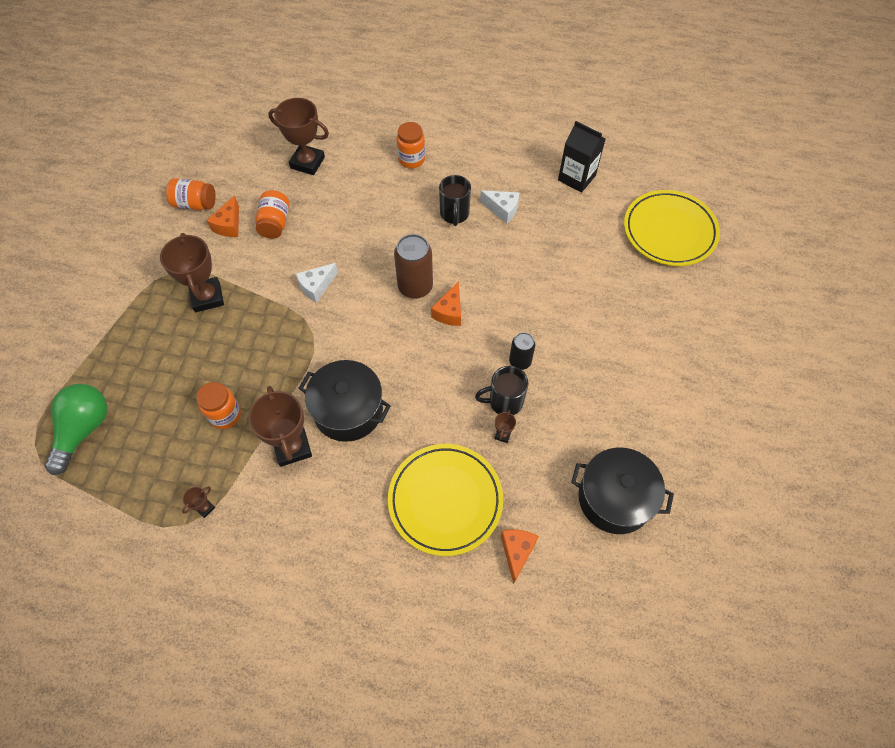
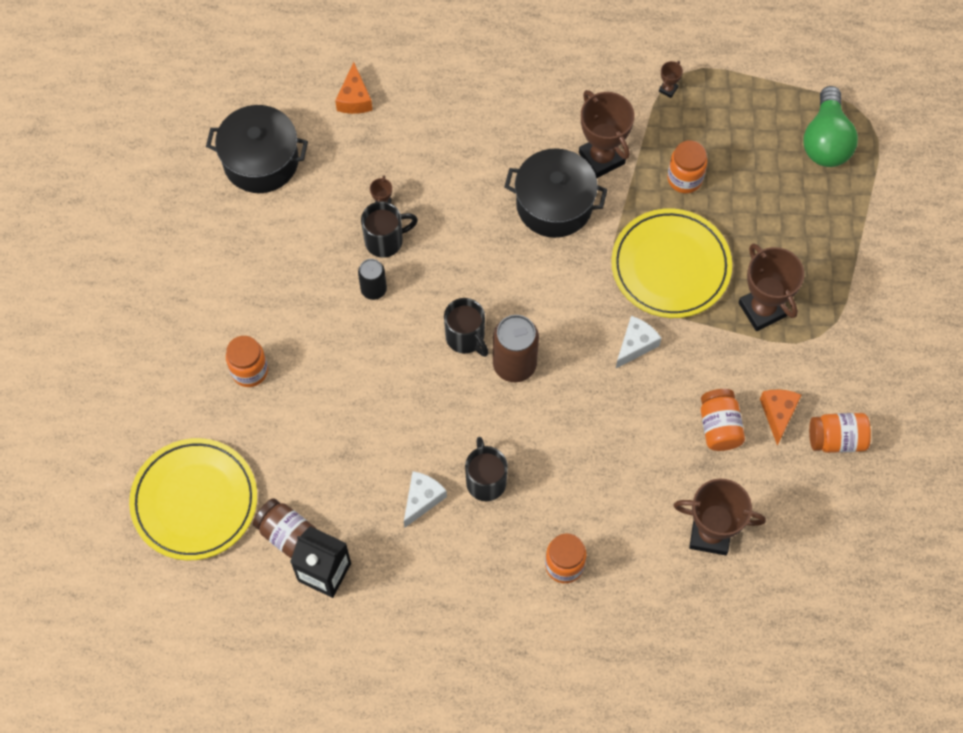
camera: 170 degrees right, 5 degrees up
(445, 500) = (432, 133): yellow plate -> yellow plate (670, 266)
(449, 312) = (466, 338): orange cheese -> black mug
(502, 209) = (422, 499): white cheese -> white cheese turned 105 degrees clockwise
(602, 202) = (287, 534): none -> brown jar
(627, 313) = (249, 371): none -> orange jar

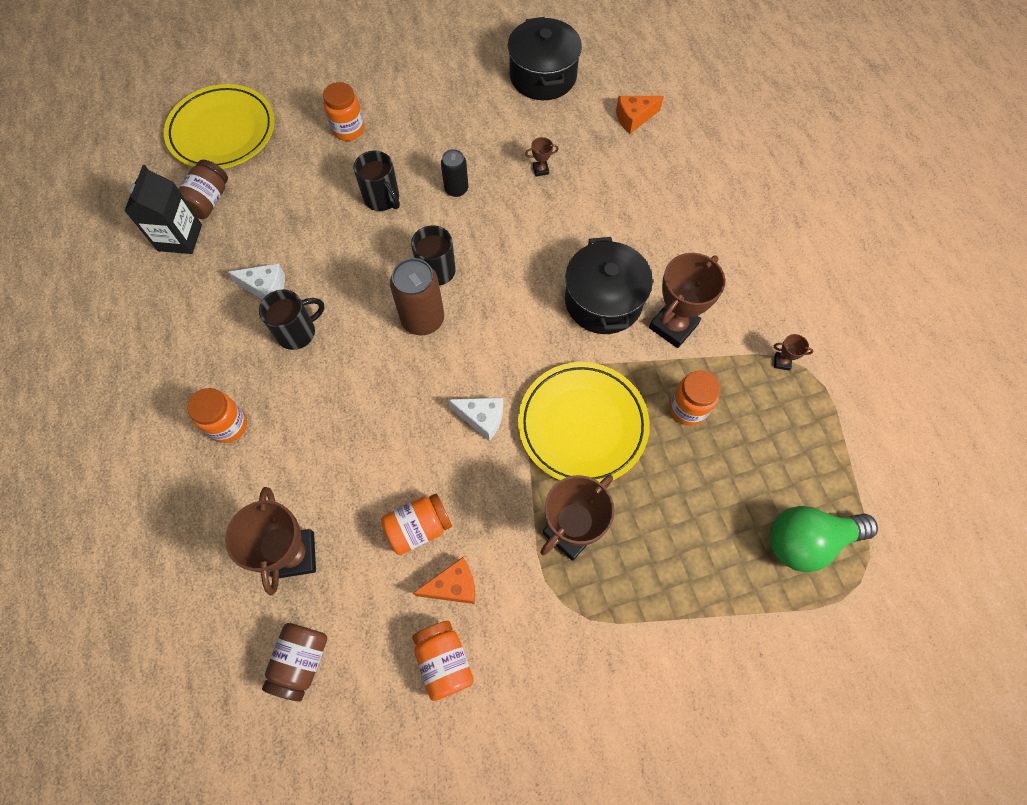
camera: 70 degrees right, 0 degrees up
(385, 240) = (507, 182): black mug -> black mug (382, 199)
(803, 549) = (301, 661): none -> brown jar

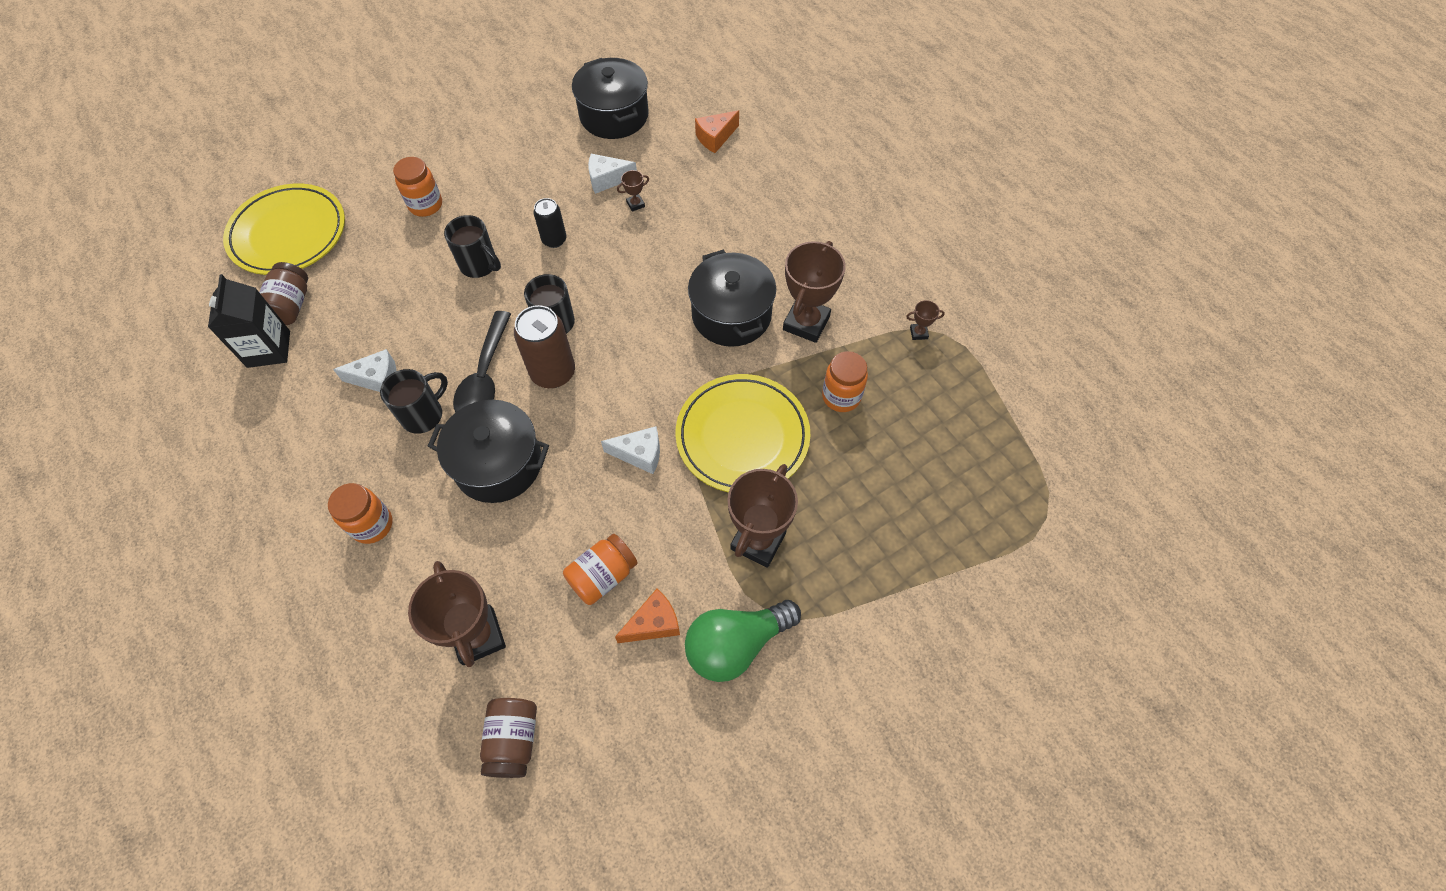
camera: 15 degrees left, 5 degrees down
(352, 396) = (498, 464): none -> black pot
(360, 308) = (484, 376): none -> black spoon
(444, 661) = (664, 699): orange jar -> none
(520, 139) = (607, 179): none -> white cheese
(807, 541) = (987, 491): green light bulb -> green light bulb (736, 644)

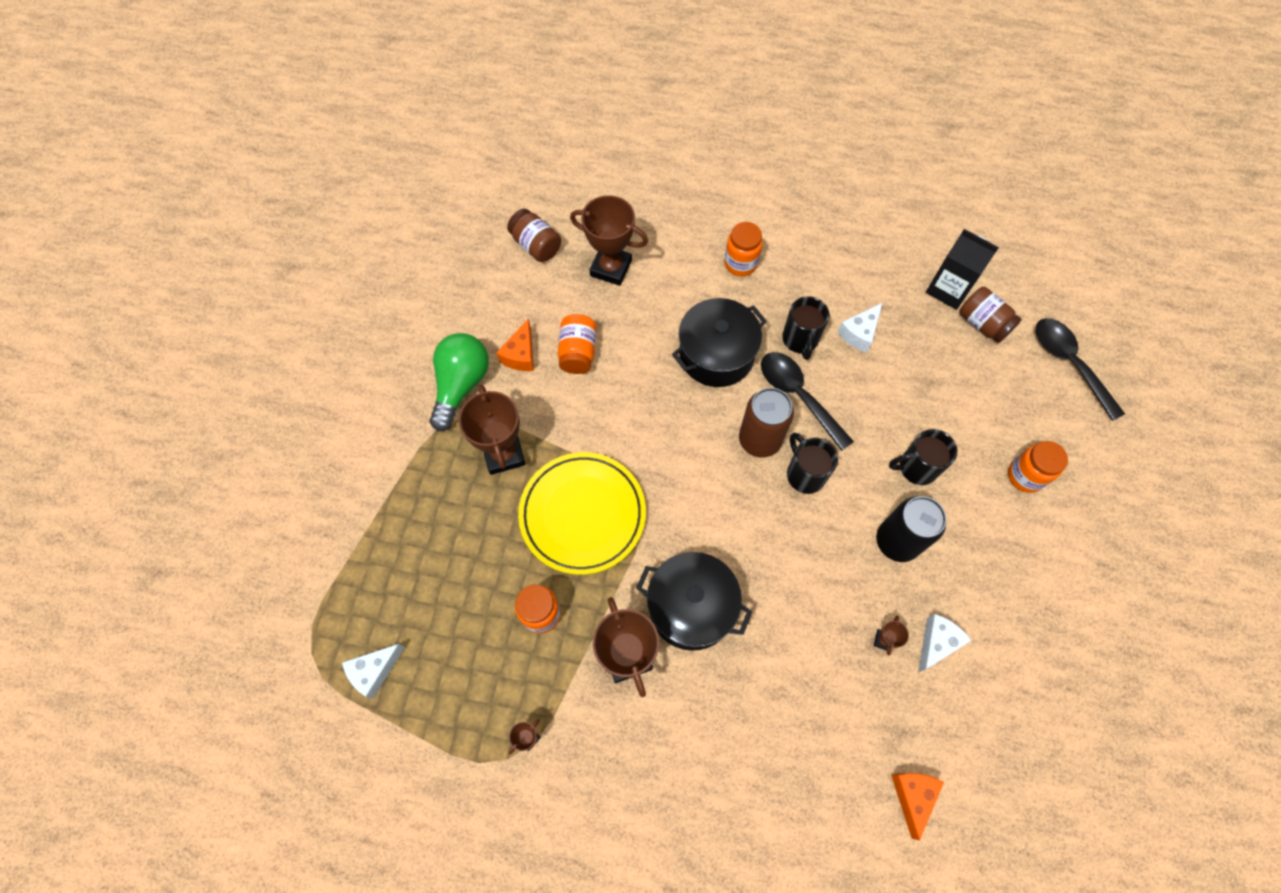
camera: 135 degrees right, 5 degrees up
(288, 234) = (1069, 363): yellow plate -> black spoon
(554, 240) = (897, 541): black can -> black can, size x1.66
(614, 115) = (1026, 725): black pot -> none
(639, 454) = (637, 439): white cheese -> white cheese (374, 671)

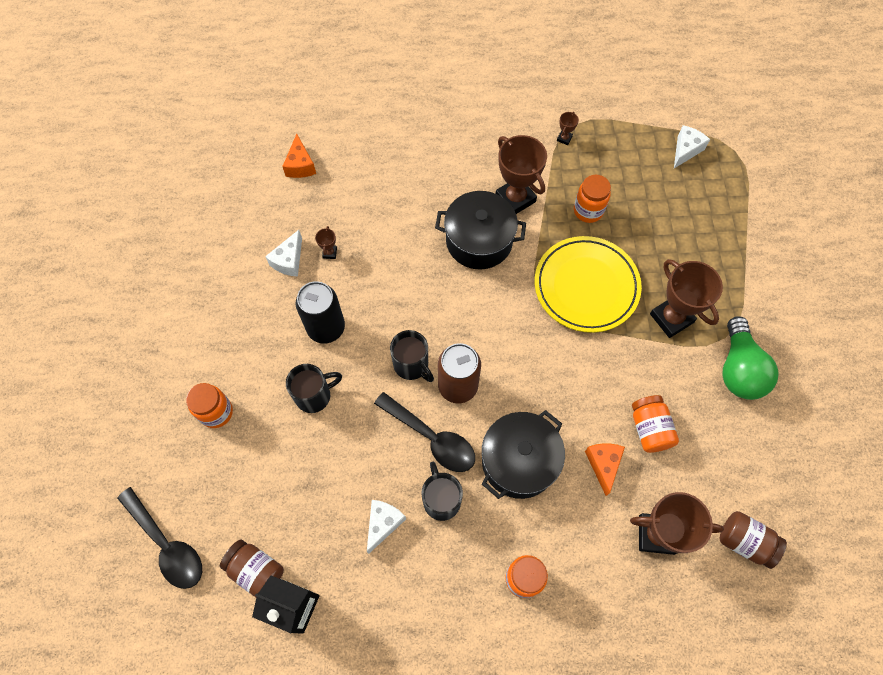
camera: 165 degrees right, 0 degrees up
(521, 355) = (700, 412): orange cheese -> orange cheese (603, 464)

